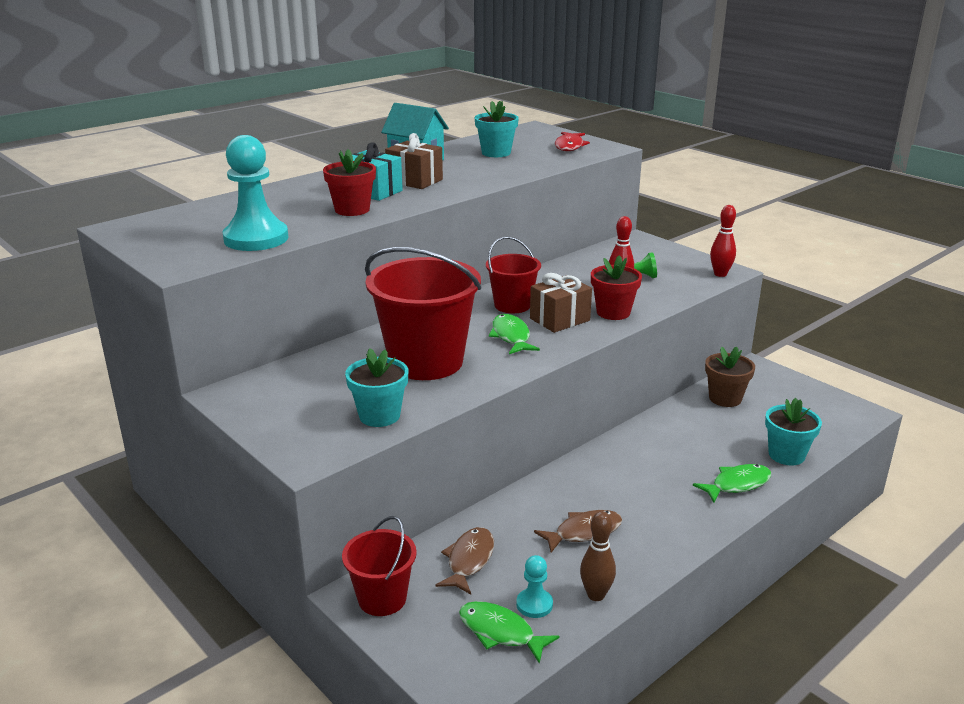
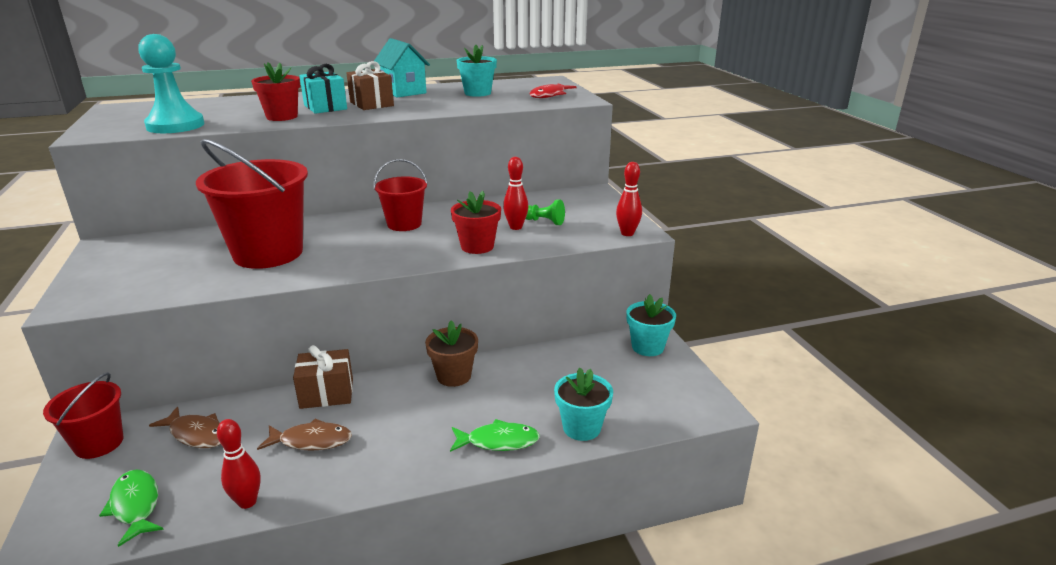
camera: 25 degrees right, 0 degrees up
(379, 416) = (167, 286): turquoise flower pot -> turquoise flower pot (647, 347)
(469, 560) = (196, 434): brown fish -> brown fish turned 75 degrees clockwise
(511, 336) = (363, 248): green fish -> none
(534, 604) = (191, 491): turquoise pawn -> none
(559, 319) = (423, 243): brown gift -> brown gift (327, 393)
(596, 595) = (247, 502): brown bowling pin -> red bowling pin
(725, 398) = (587, 357): brown flower pot -> brown flower pot (454, 376)

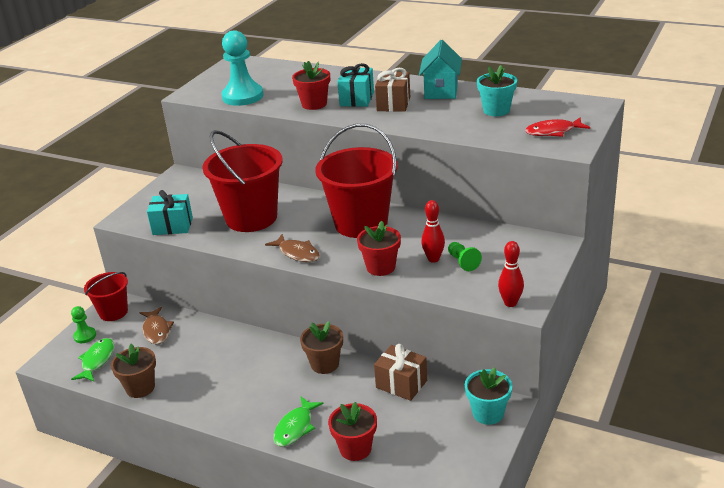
camera: 45 degrees right, 5 degrees up
(78, 488) = (85, 336): none -> green pawn
(163, 289) = (172, 226): none -> turquoise gift
(247, 502) = (140, 388): red bowling pin -> brown flower pot
(311, 441) = (202, 367): brown fish -> brown fish (297, 253)
(327, 393) = (241, 338): brown gift -> brown gift (401, 384)
(404, 224) = (361, 223): red bucket -> red bucket, size x1.80
(498, 441) = (295, 427): green fish -> green fish turned 75 degrees clockwise
(581, 428) = (355, 449): turquoise flower pot -> red flower pot

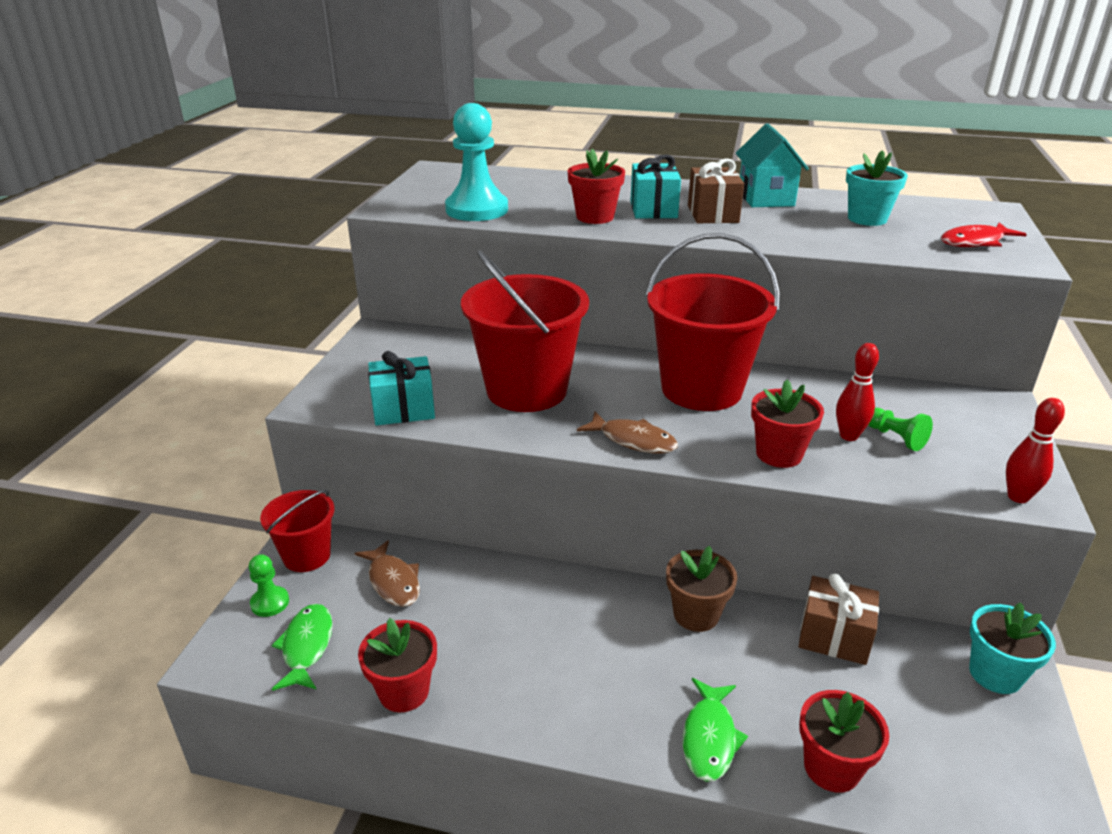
camera: 15 degrees left, 0 degrees up
(140, 388) = (404, 691): brown flower pot -> red flower pot

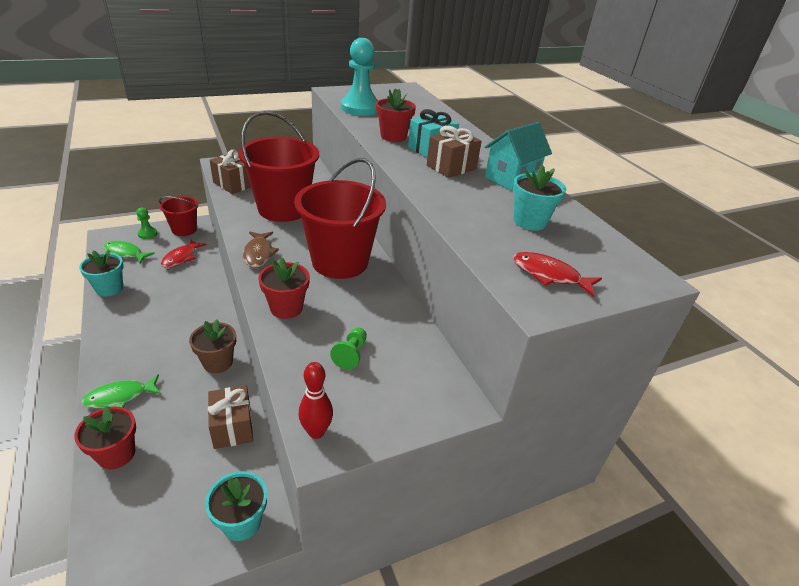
camera: 50 degrees right, 5 degrees up
(307, 646) = (125, 253): green fish -> green fish turned 120 degrees counterclockwise
(393, 582) = (181, 258): brown fish -> red fish
(403, 409) = (233, 184): turquoise gift -> brown gift
(404, 691) = (109, 288): red flower pot -> turquoise flower pot
(848, 436) = (334, 332): red bowling pin -> none

